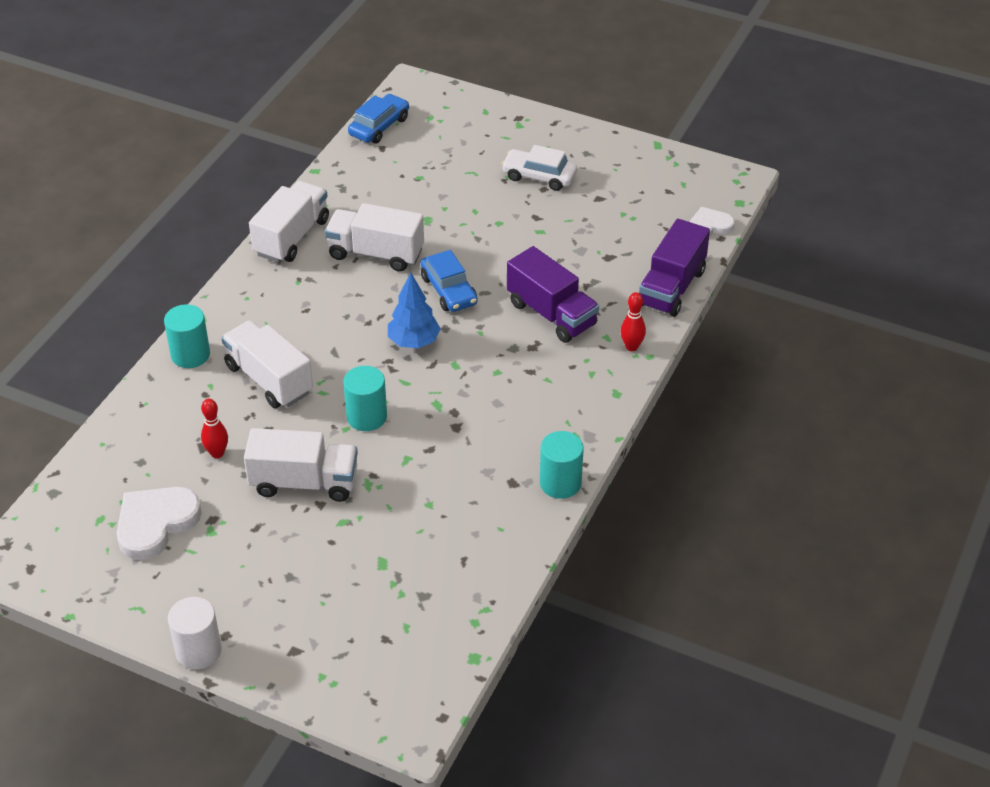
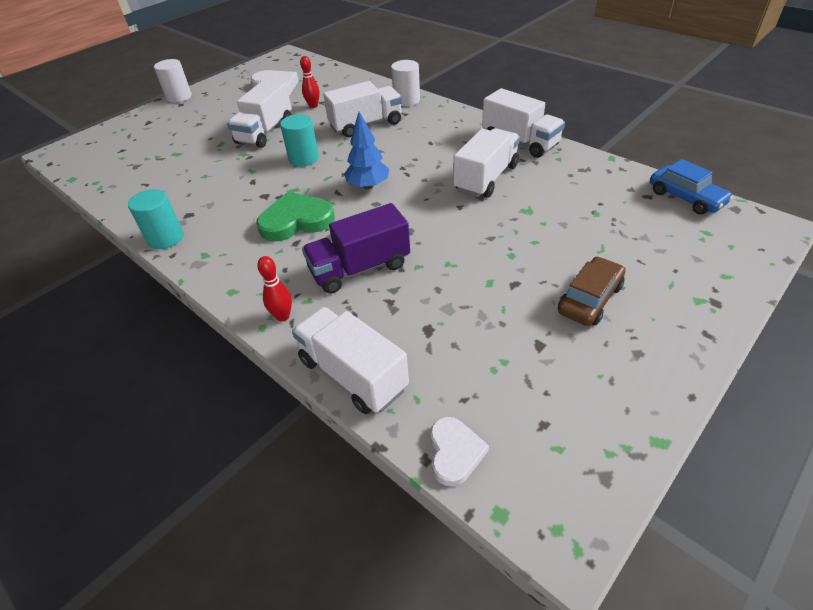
camera: 110 degrees right, 0 degrees up
(190, 355) = (406, 100): turquoise cylinder -> white cylinder
(449, 290) = (422, 211): blue car -> none
(495, 382) = (296, 221): none -> green heart
(539, 176) = (589, 299): white car -> brown car
(671, 288) = (353, 374): purple truck -> white truck

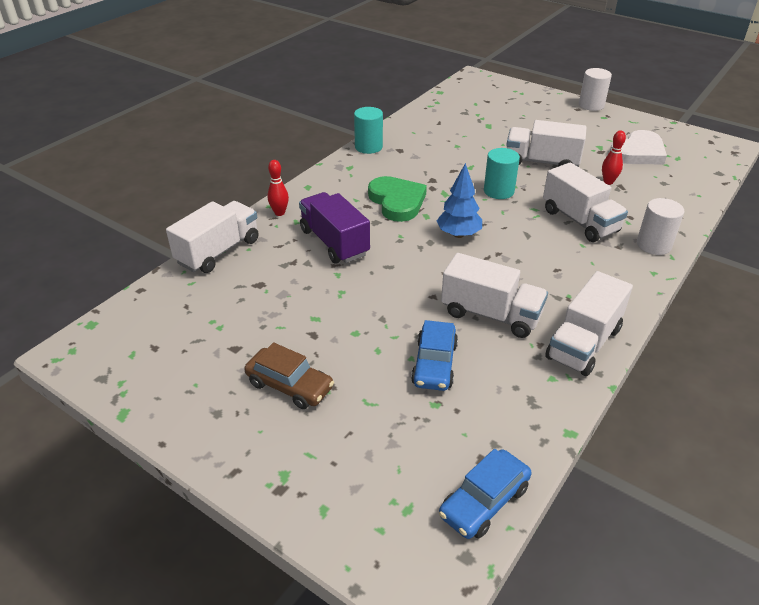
camera: 80 degrees right, 5 degrees down
(454, 452) = (142, 303): white heart -> none
(549, 211) = (434, 364): none -> blue car

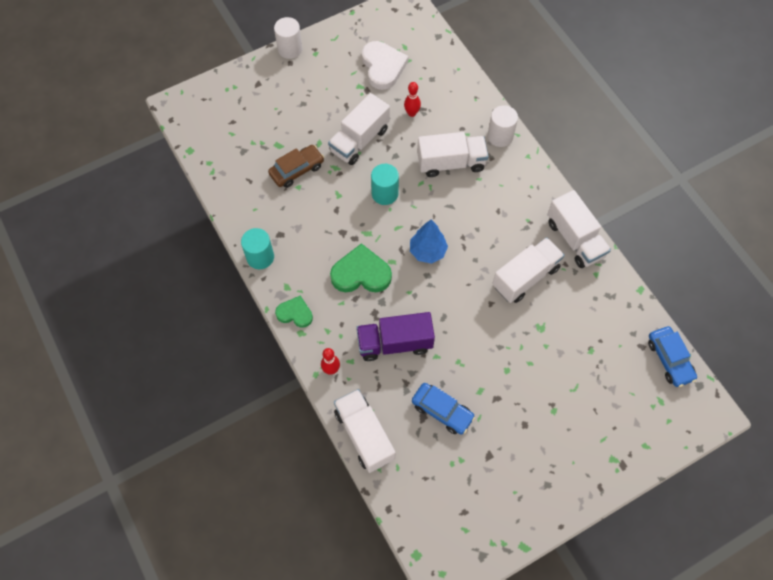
camera: 65 degrees left, 25 degrees up
(290, 385) = (540, 431): brown car -> brown car (297, 170)
(325, 178) = (295, 313): none -> green heart
(434, 364) = (557, 334): blue car -> blue car (442, 411)

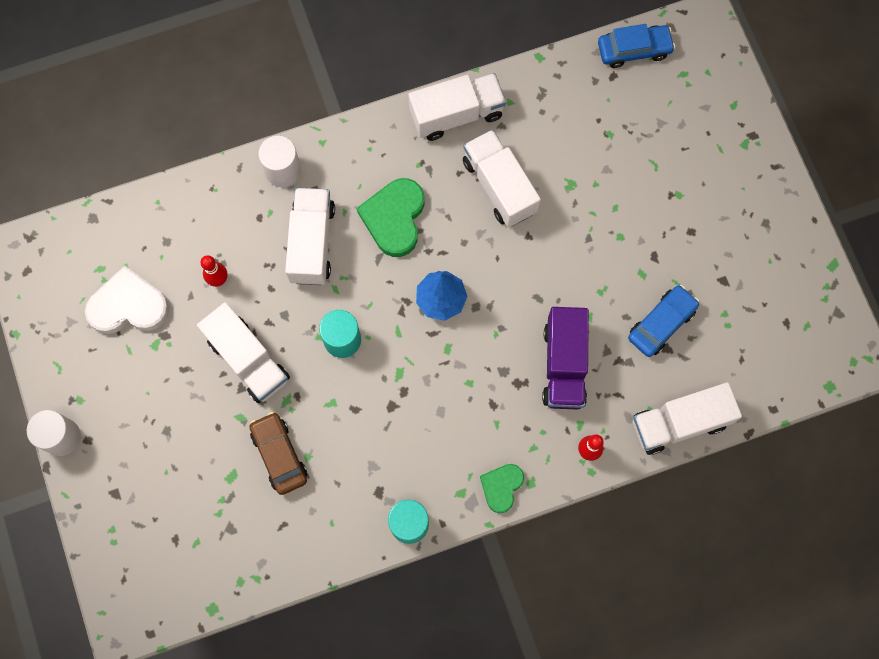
camera: 80 degrees left, 10 degrees up
(361, 273) = (458, 391): green heart -> green heart (394, 218)

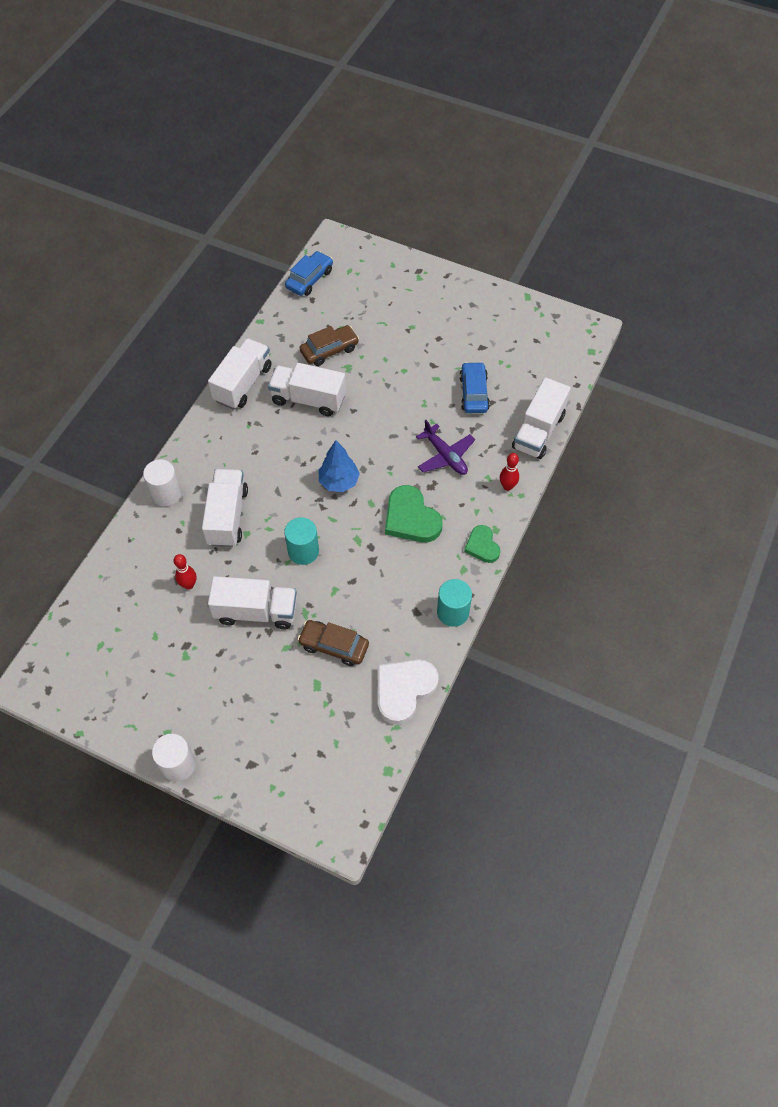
camera: 45 degrees left, 15 degrees down
(128, 306) = (143, 649): white heart -> white heart (404, 690)
(312, 243) = (227, 517): white truck -> white truck turned 45 degrees clockwise
(394, 218) = (264, 463): green heart -> green heart (411, 518)
(564, 365) = (445, 456): purple truck -> purple plane
(572, 149) = (329, 350): none -> brown car

